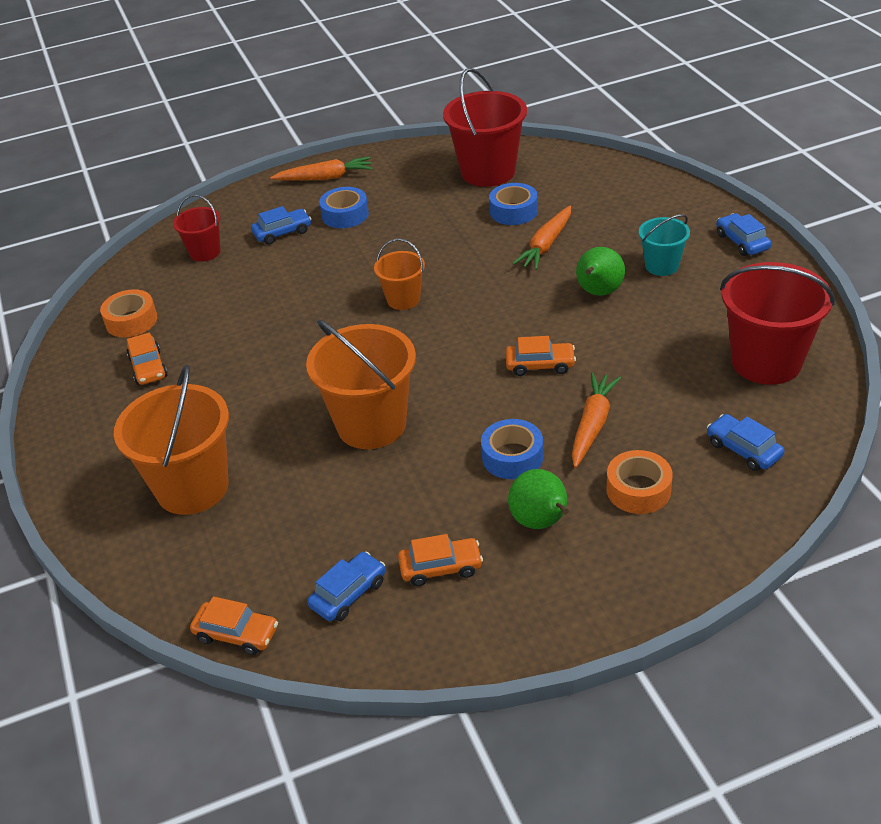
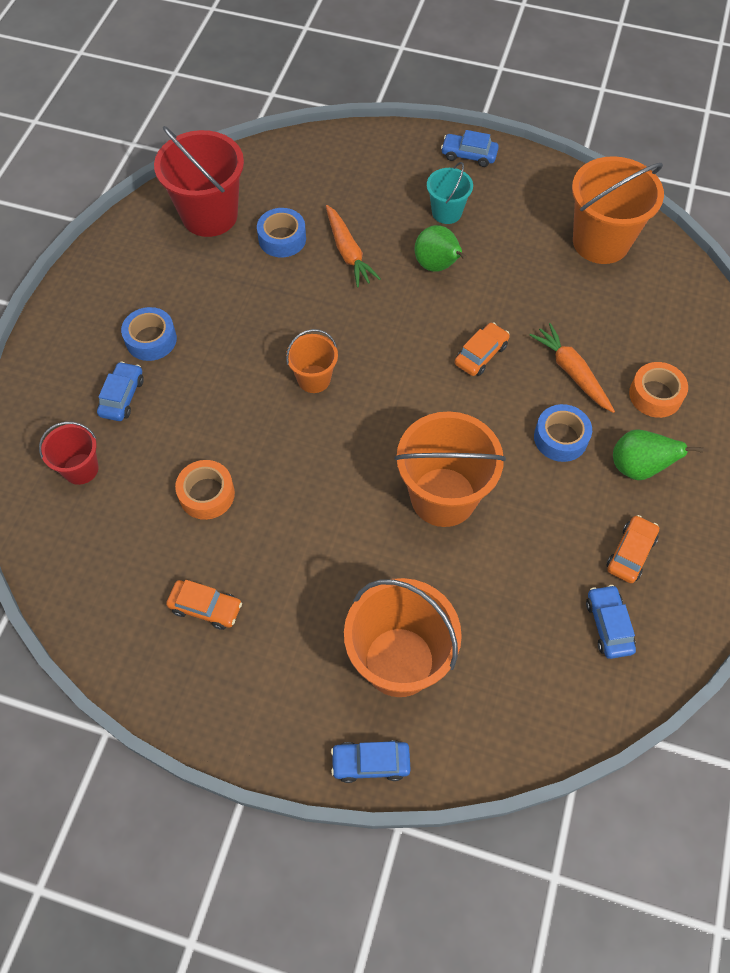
camera: 55 degrees left, 20 degrees up
(131, 321) = (120, 583): orange tape -> orange tape (207, 494)
(236, 634) = (588, 722): orange car -> none
(325, 178) = (76, 317): orange carrot -> none
(743, 449) = (668, 316): blue car -> blue car (370, 763)
(766, 362) = (601, 242): red bucket -> orange bucket

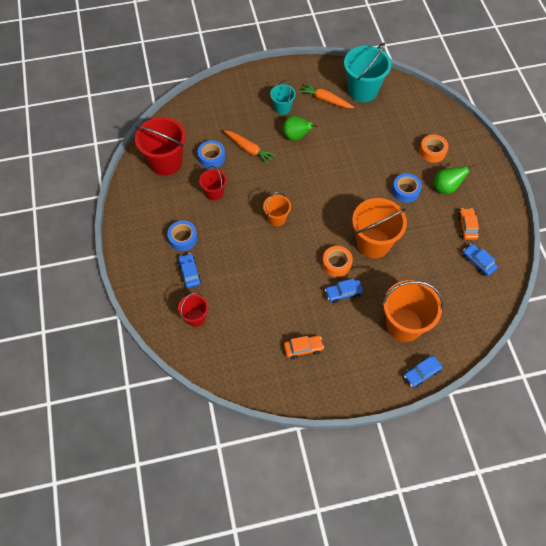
camera: 30 degrees left, 0 degrees up
(207, 494) = (265, 297): orange tape -> orange tape (336, 264)
(247, 294) = (214, 193): none -> red bucket
(469, 155) = (273, 74): blue car -> blue car (343, 293)
(481, 354) = (345, 169): orange car -> none
(572, 372) = (390, 158): orange carrot -> orange carrot (325, 100)
(601, 242) = (362, 90): orange bucket -> turquoise bucket

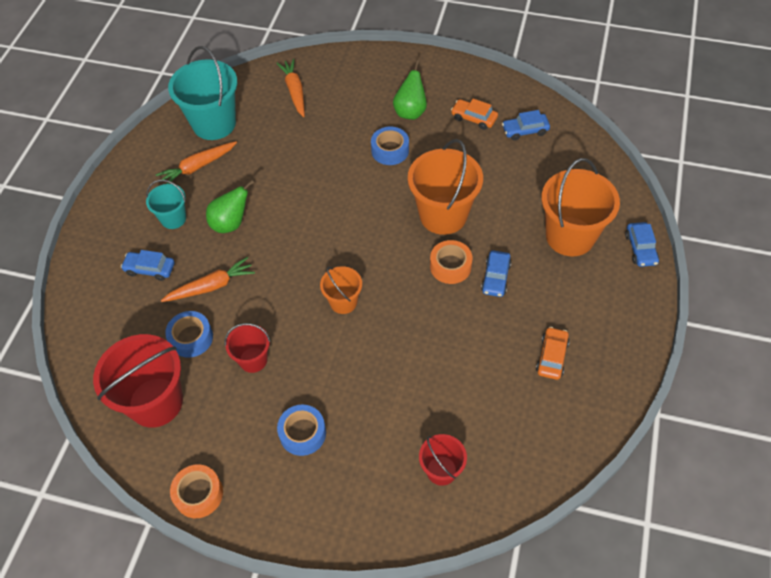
camera: 60 degrees left, 5 degrees down
(189, 273) = (365, 448): blue car -> blue car (150, 269)
(417, 117) = (295, 91): none -> orange carrot
(432, 151) = (352, 100): orange tape -> orange tape (198, 494)

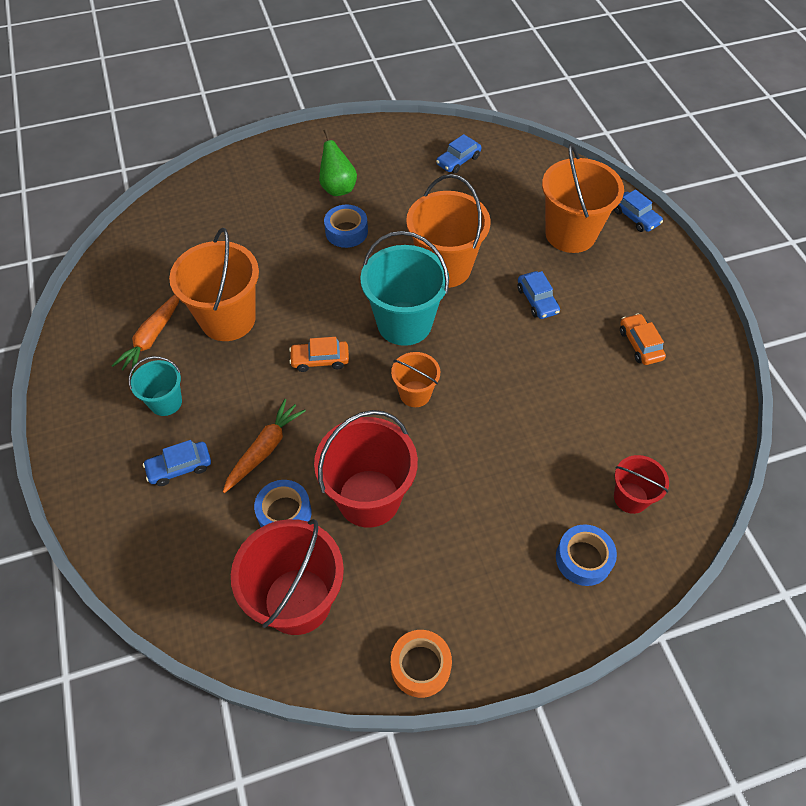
camera: 35 degrees left, 0 degrees up
(214, 123) = (136, 286): turquoise bucket -> turquoise bucket (404, 323)
(231, 223) = (236, 376): green pear -> none
(253, 360) = (369, 498): red bucket -> red bucket, size x1.85
(256, 178) = (228, 319): none -> orange bucket
(295, 91) = (202, 217): orange carrot -> none
(302, 433) = (477, 540): blue tape -> blue tape (583, 559)
(450, 266) = (489, 310): orange tape -> none
(474, 118) = (403, 169): orange car -> orange car (320, 360)

